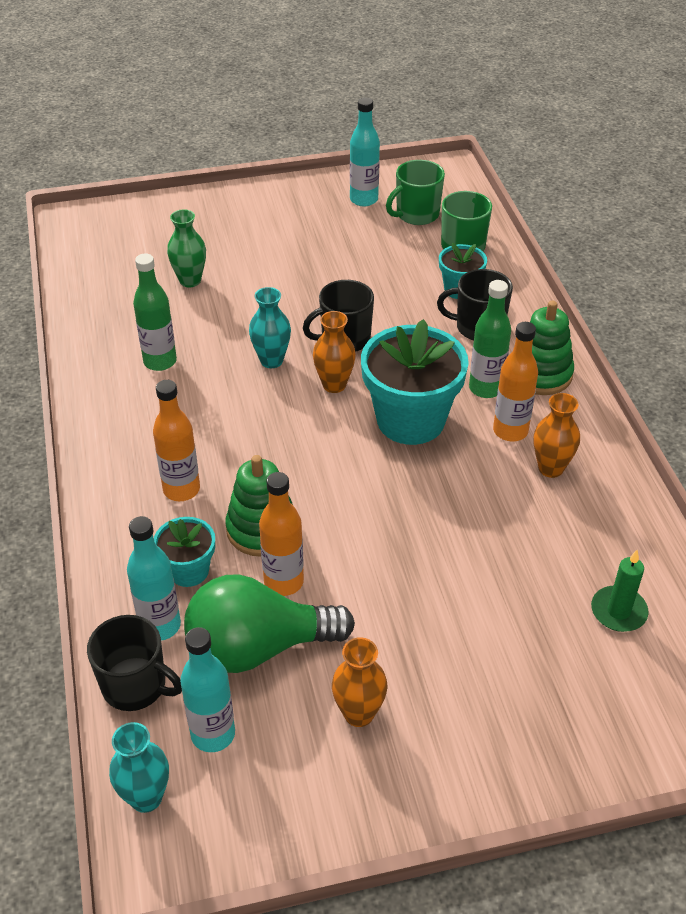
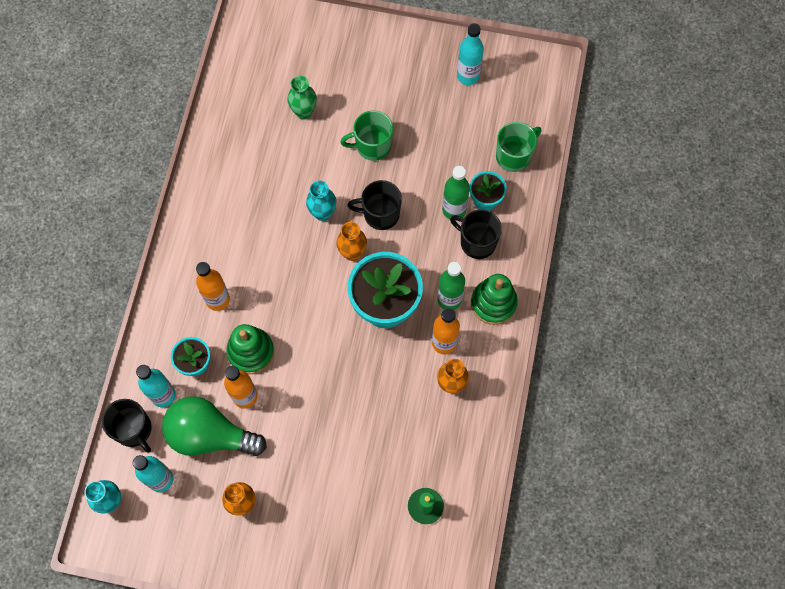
camera: 25 degrees right, 25 degrees up
(160, 361) = (251, 183): green bottle -> green bottle (454, 210)
(416, 214) = (498, 108): green mug -> green mug (372, 146)

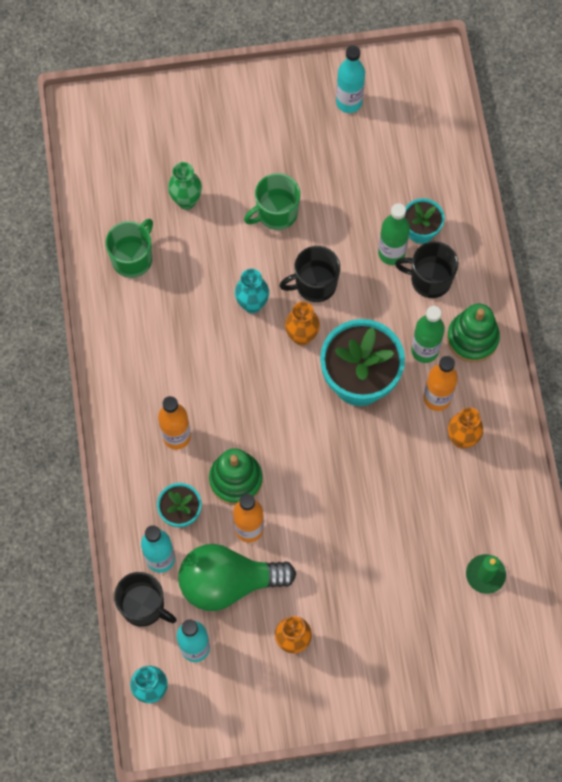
camera: 20 degrees left, 0 degrees up
(514, 156) = (432, 174): green mug -> green mug (133, 258)

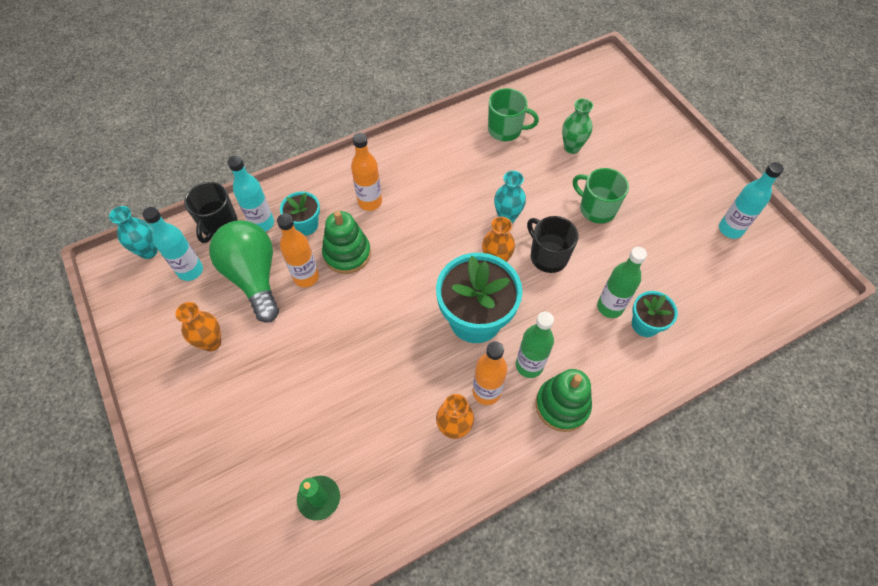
camera: 70 degrees right, 10 degrees down
(429, 279) = (601, 347): black mug -> none

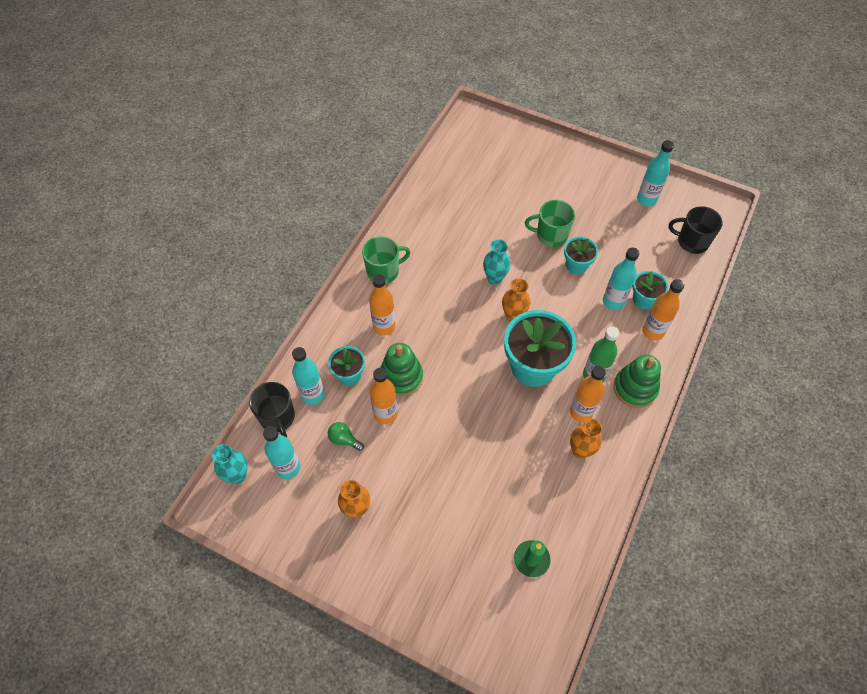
camera: 35 degrees left, 0 degrees up
(254, 276) = (344, 439): green light bulb -> green light bulb, size x0.40
(505, 130) = (439, 210): green mug -> green mug (383, 271)
(548, 256) = (545, 290): black mug -> black mug (692, 241)
(571, 147) = (498, 197): green vase -> none
(600, 251) = (576, 265): none -> turquoise flower pot
(610, 307) = (613, 301): green bottle -> turquoise bottle
(629, 361) = (653, 331): none -> orange bottle

